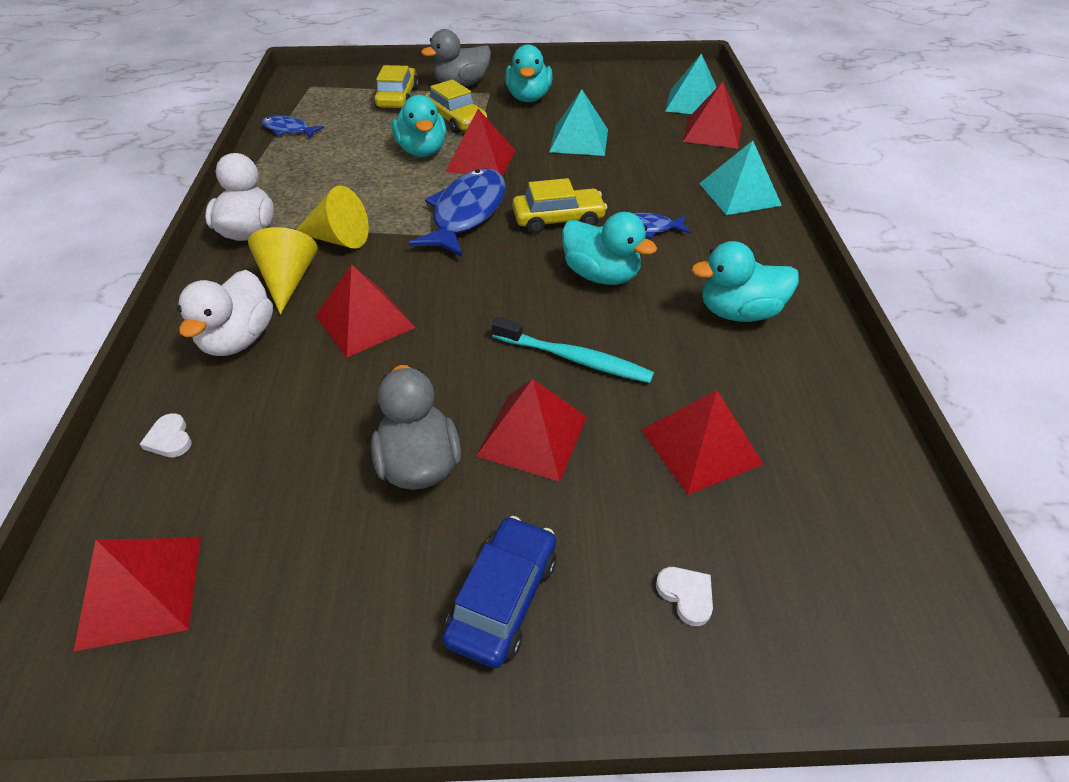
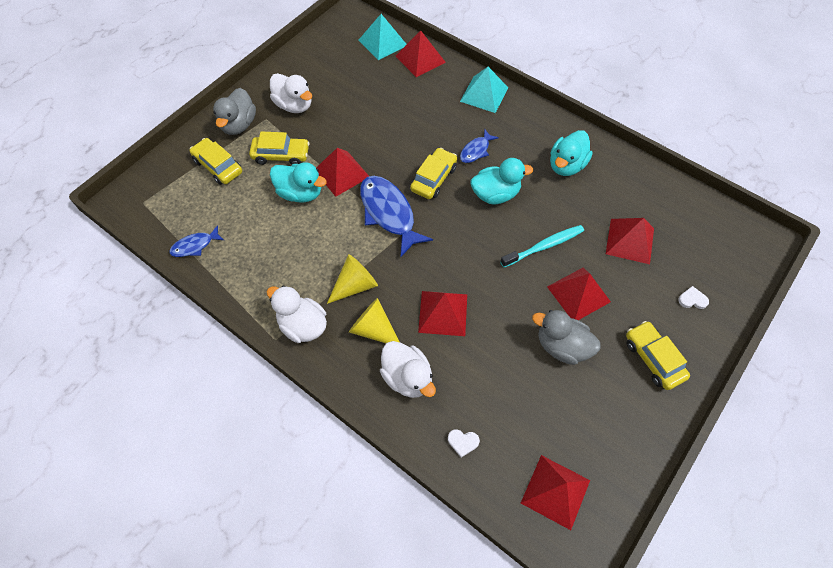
camera: 50 degrees left, 15 degrees up
(503, 598) = (653, 359): blue car -> yellow car
(528, 98) = (294, 105): turquoise duck -> white duck
(579, 140) = (367, 117): turquoise pyramid -> none

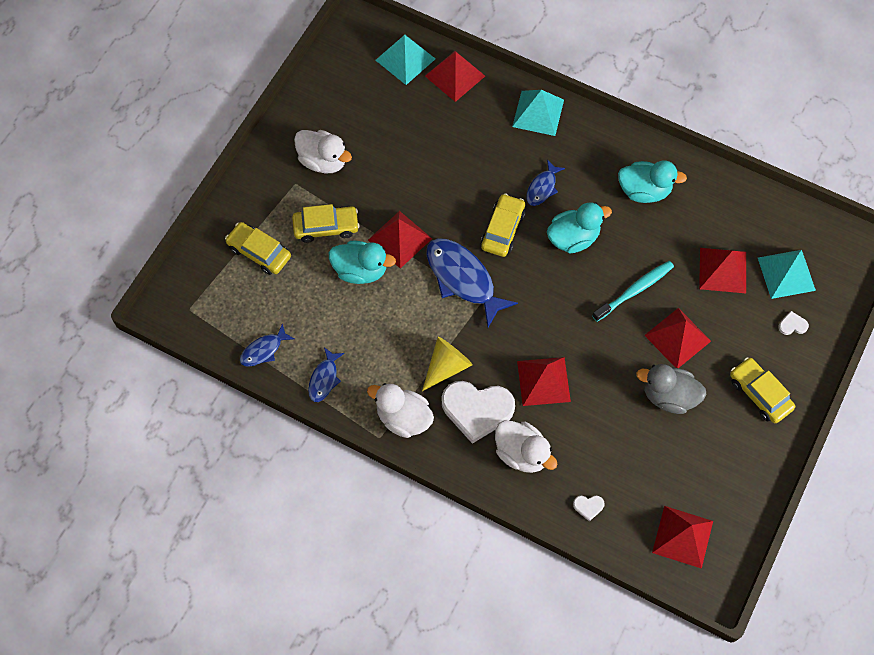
camera: 10 degrees left, 5 degrees up
(239, 125) = (266, 196): grey duck -> none
(240, 279) = (324, 379): none -> blue fish
(374, 329) = (477, 410): yellow cone -> white heart
(566, 165) = (644, 191): turquoise duck -> turquoise duck turned 105 degrees counterclockwise
(690, 253) = (786, 274): none -> turquoise pyramid

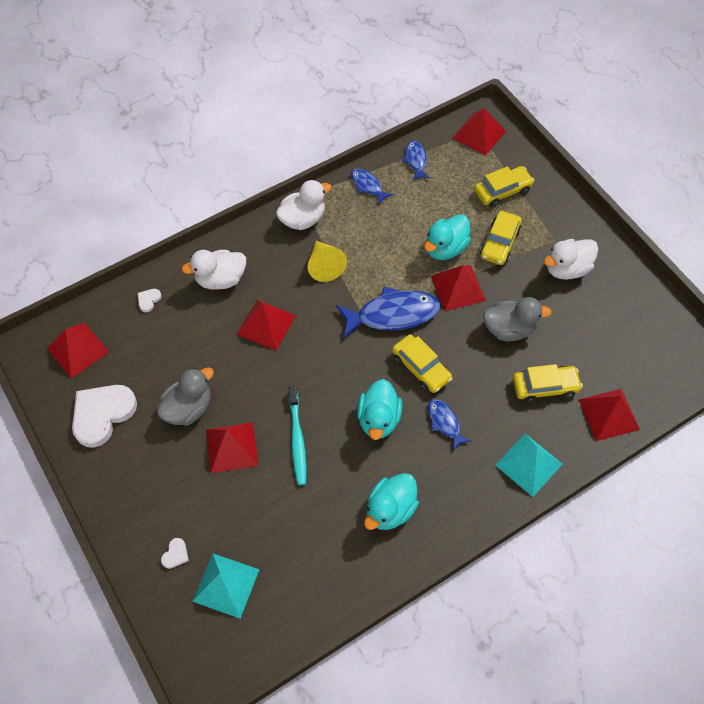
camera: 120 degrees right, 5 degrees down
(405, 59) = (648, 382): turquoise pyramid -> none
(418, 179) = (509, 329): none -> grey duck
(477, 410) = (275, 268): white heart -> white heart (102, 414)
(723, 270) = (267, 528): red pyramid -> red pyramid (479, 134)
(759, 393) = (138, 482): yellow car -> yellow car (545, 387)

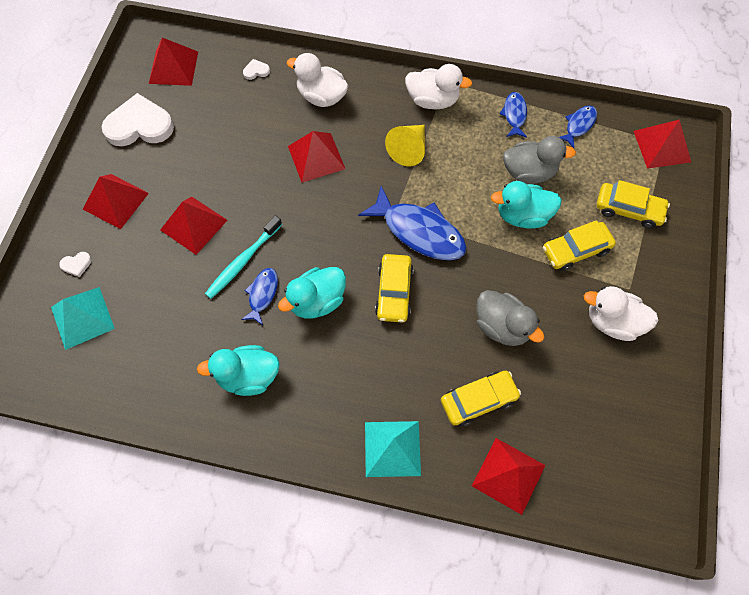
camera: 45 degrees right, 5 degrees up
(188, 408) = (197, 171): grey duck -> grey duck (529, 172)
(444, 423) = (363, 351): blue fish -> blue fish (262, 294)
(458, 288) = (497, 256): red pyramid -> red pyramid (115, 201)
(545, 387) = (478, 400): yellow car -> yellow car turned 60 degrees counterclockwise

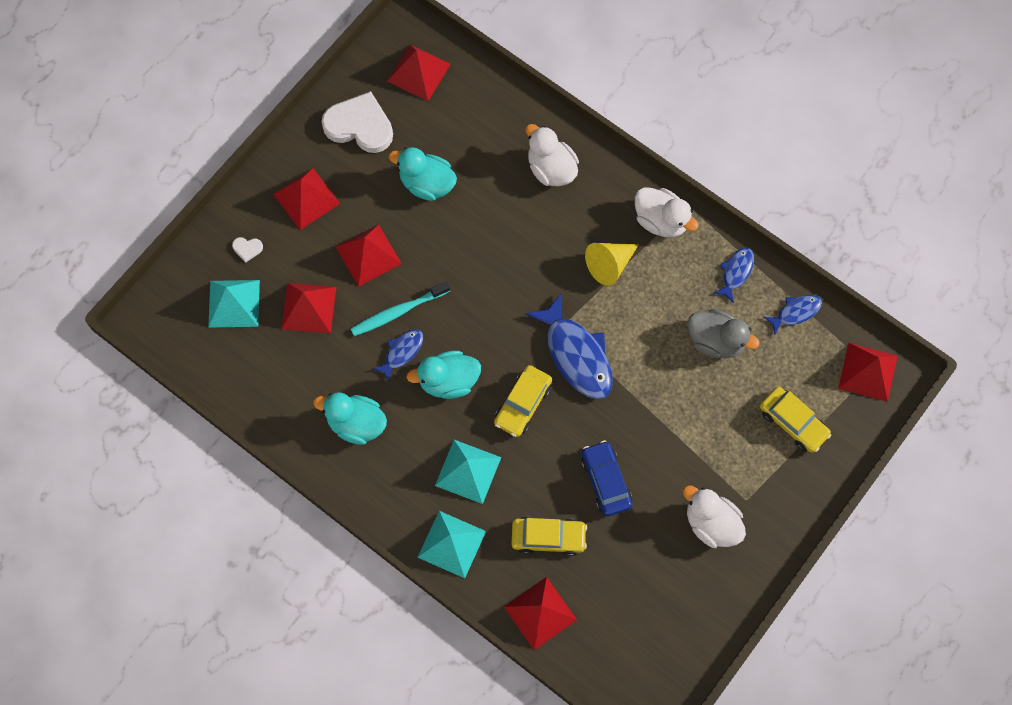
camera: 25 degrees right, 5 degrees up
(256, 71) = (499, 111): white heart -> none
(316, 157) = (515, 234): red pyramid -> red pyramid (309, 308)
(374, 373) = (468, 471): none -> turquoise pyramid
(502, 326) = (605, 481): grey duck -> blue car
(522, 216) = (684, 383): turquoise duck -> turquoise duck (427, 183)
(576, 250) = (716, 440): yellow car -> none

